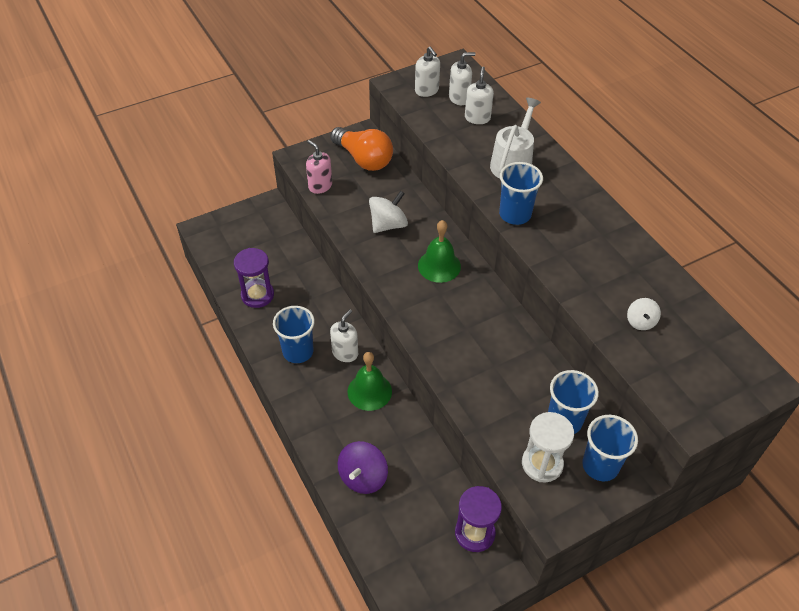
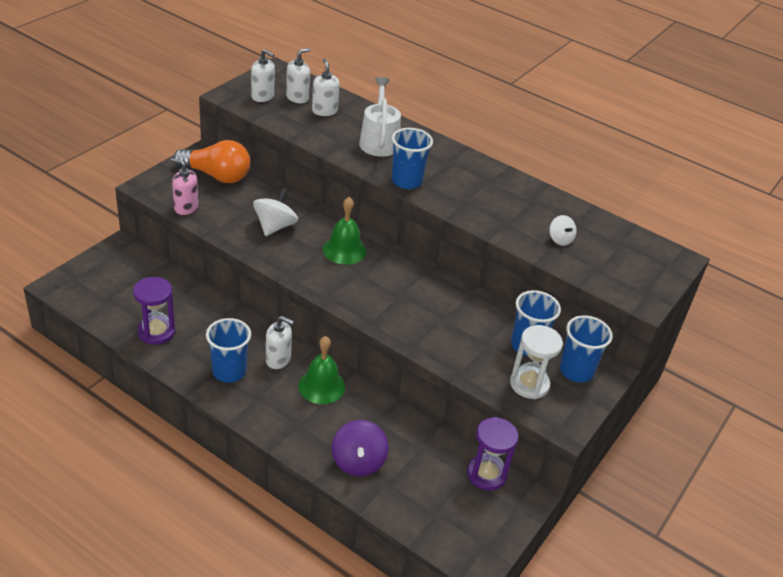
camera: 30 degrees left, 10 degrees down
(345, 353) = (278, 359): white soap dispenser -> white soap dispenser turned 105 degrees clockwise

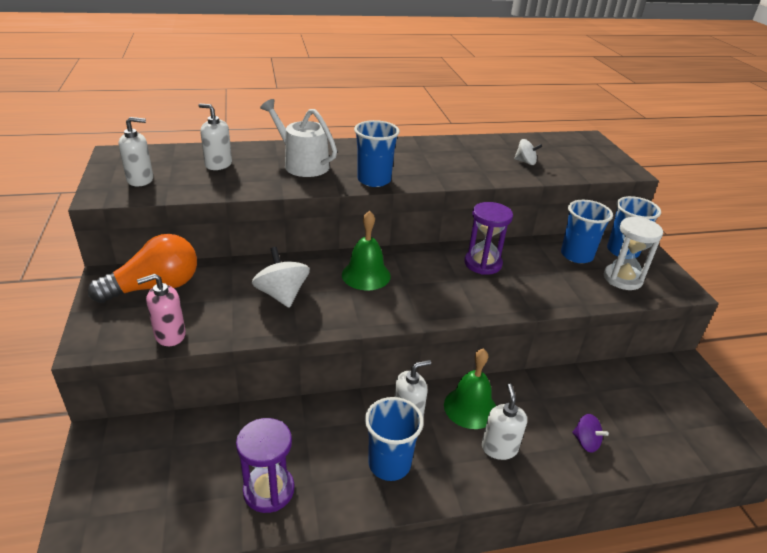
camera: 45 degrees left, 5 degrees down
(297, 98) = (175, 166): white soap dispenser -> white soap dispenser (499, 448)
(358, 461) = (586, 442): purple spinning top -> purple spinning top, size x0.59
(486, 474) = (649, 372): purple hourglass -> purple hourglass (483, 263)

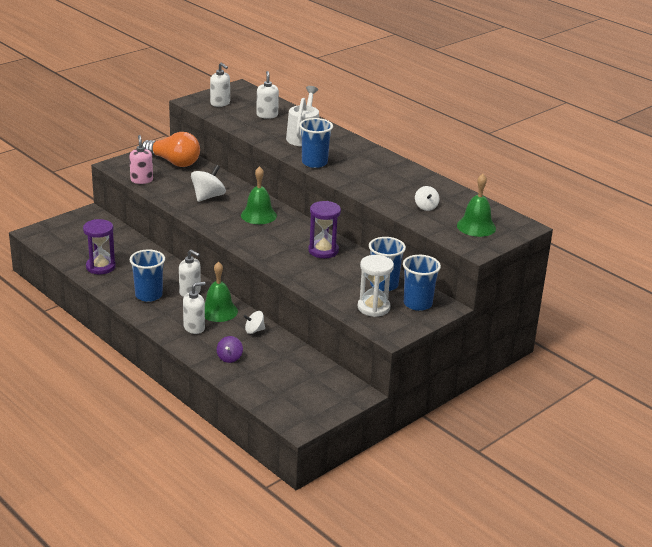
camera: 60 degrees right, 5 degrees down
(170, 335) = (141, 180): pink soap dispenser -> pink soap dispenser turned 45 degrees clockwise
(531, 394) = (254, 330): none -> white spinning top
(580, 155) = (476, 226): none -> green bell

